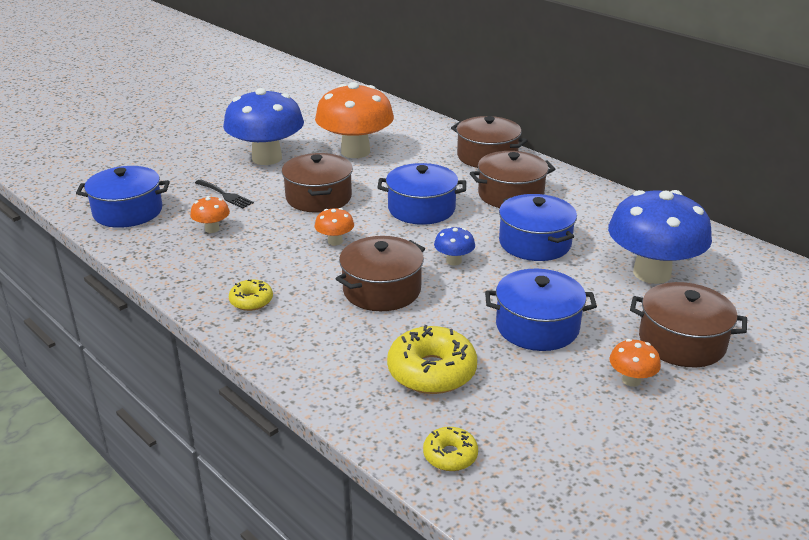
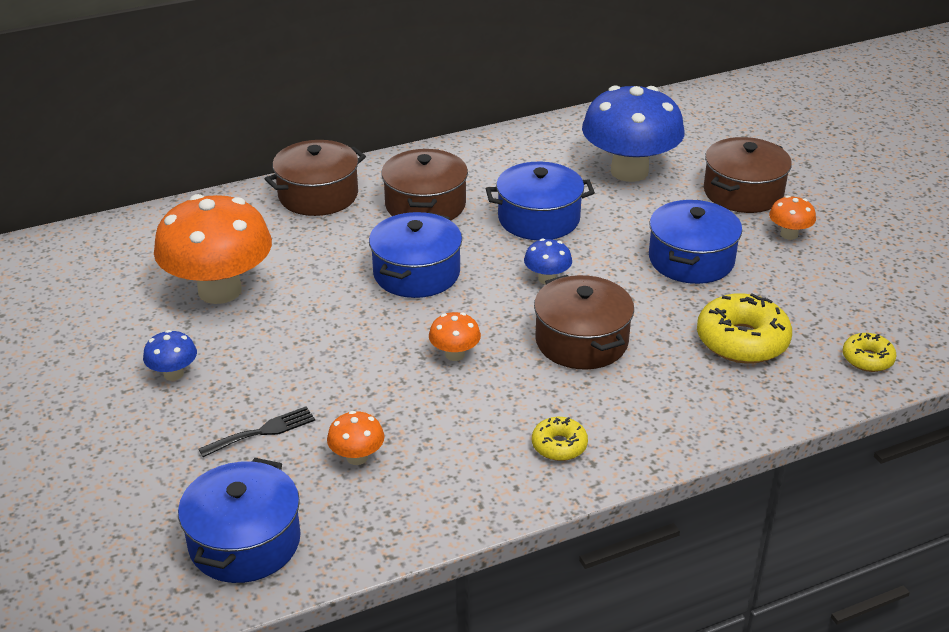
camera: 70 degrees left, 5 degrees up
(267, 158) = (173, 374): blue mushroom -> blue mushroom, size x0.43
(318, 197) = (331, 347): brown pot -> none

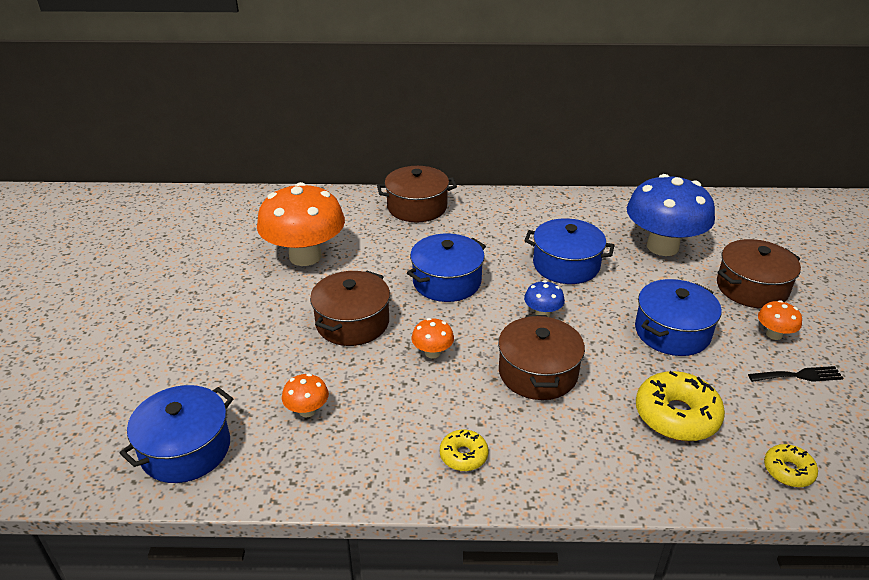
camera: 25 degrees right, 0 degrees up
(173, 374) = (233, 306): blue mushroom -> none
(262, 431) = (258, 368): black fork -> black fork (799, 375)
(425, 205) = (487, 233): brown pot -> brown pot (352, 322)

